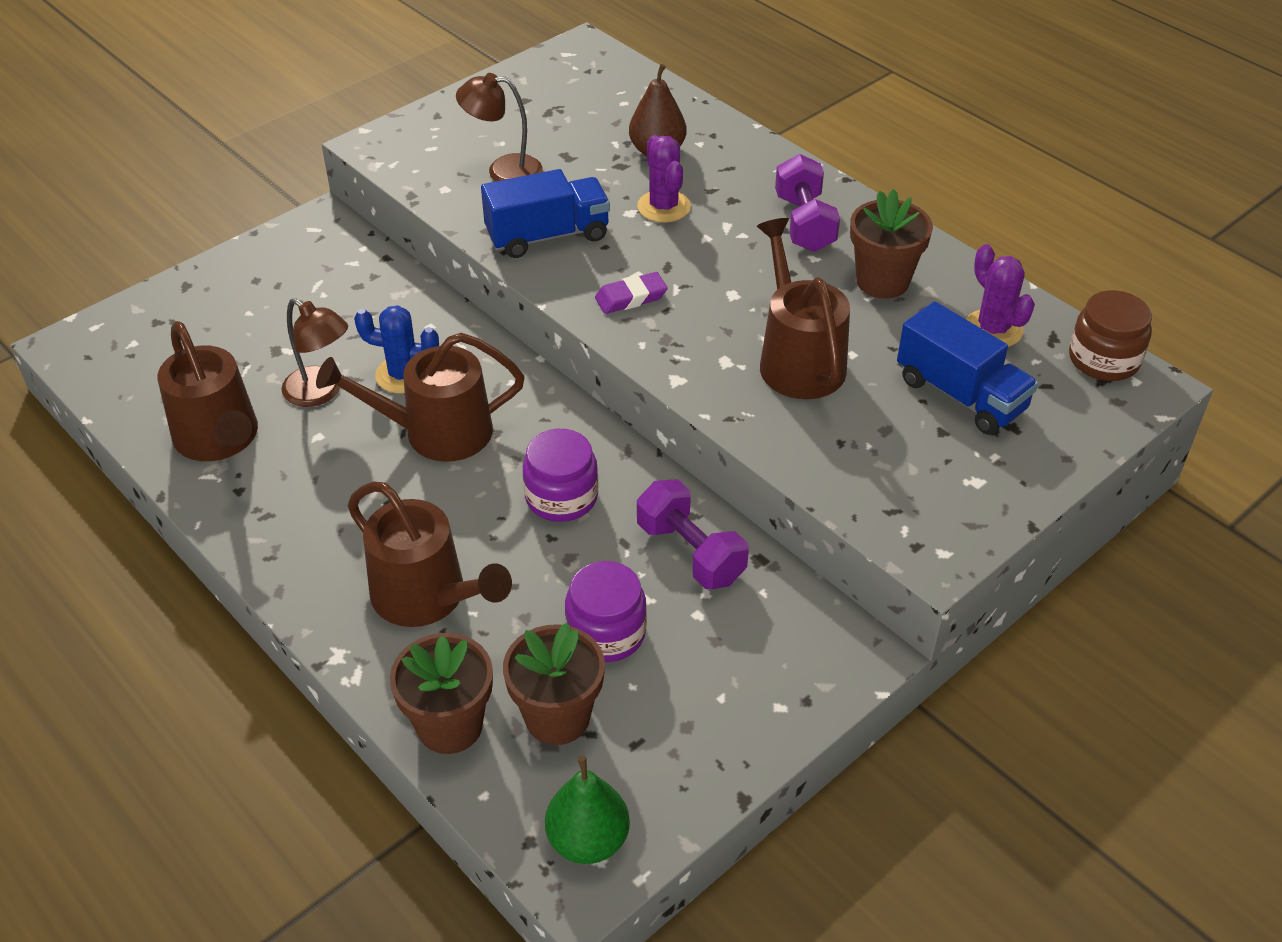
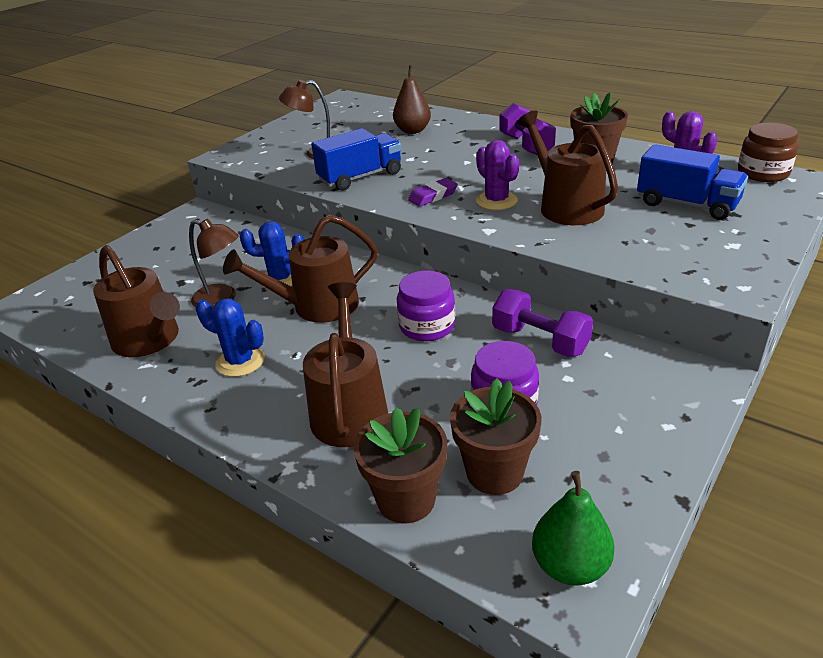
camera: 10 degrees left, 10 degrees down
(320, 497) = (240, 361): none -> blue cactus
(427, 597) = (349, 409): brown watering can -> brown watering can turned 120 degrees counterclockwise
(664, 207) = (431, 153): purple cactus -> purple cactus (496, 201)

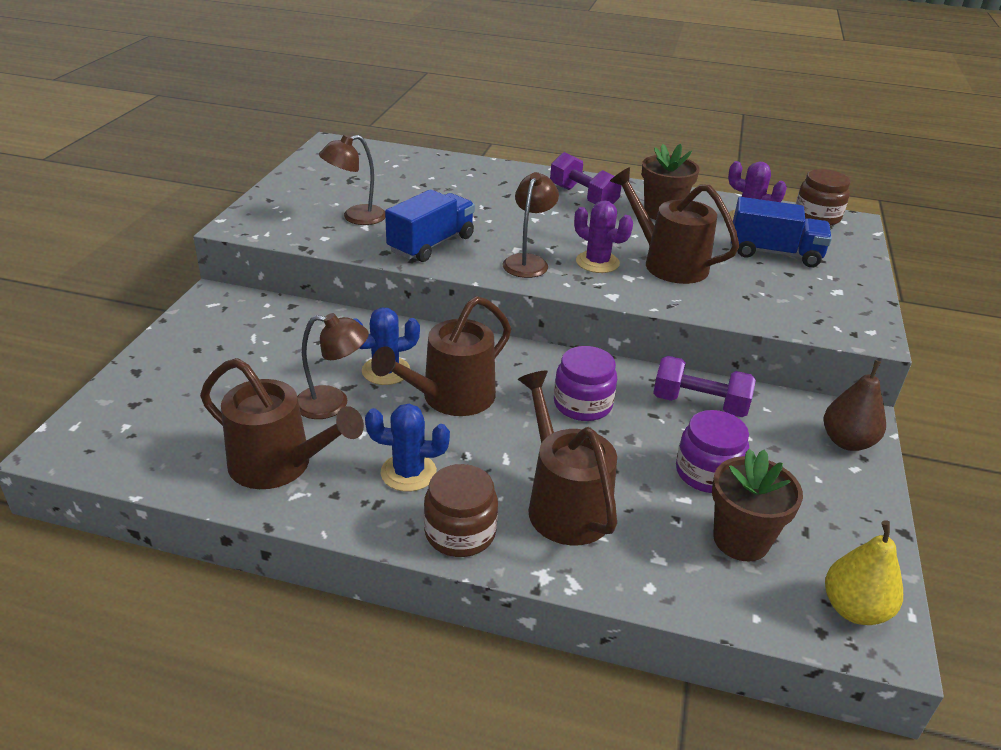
camera: 25 degrees left, 0 degrees up
(246, 417) = (460, 532): none -> brown jar
(406, 499) = (679, 583): brown flower pot -> none
(412, 131) = (448, 184): brown pear -> brown pear (847, 442)
(433, 196) = (528, 261): purple eraser -> brown lamp
(570, 565) = (854, 609): green pear -> yellow pear

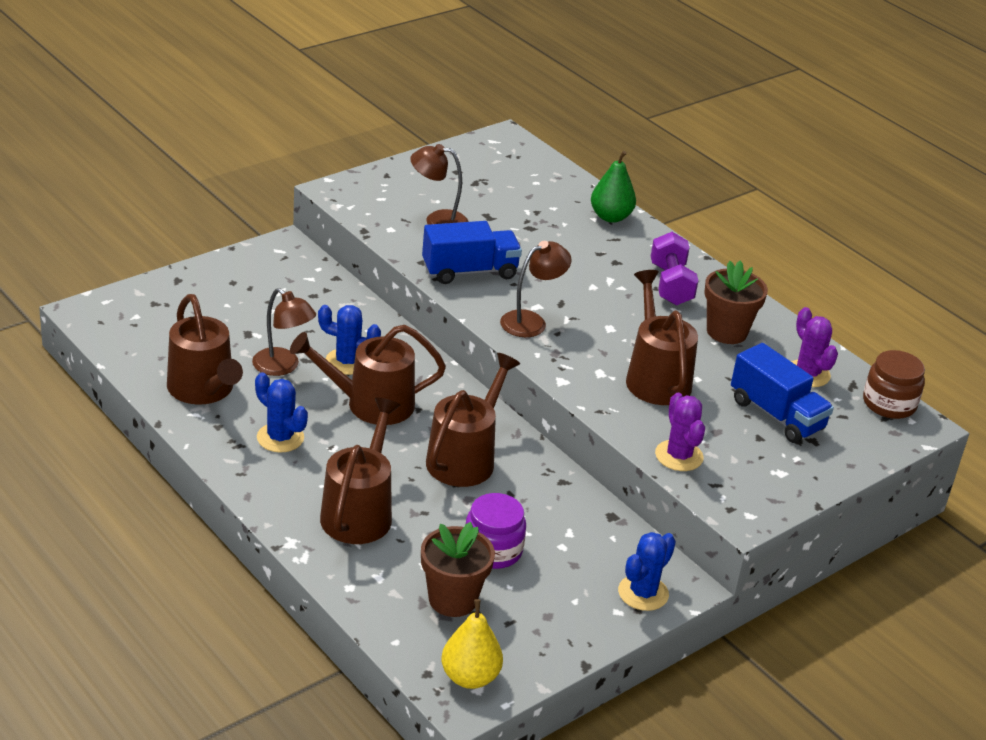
camera: 35 degrees right, 0 degrees up
(460, 532) = (269, 490): brown jar -> none
(480, 169) = (610, 217): none -> green pear
(582, 404) = (465, 458): purple jar -> brown watering can
(597, 262) = (591, 348): purple cactus -> purple cactus (679, 456)
(699, 404) = (560, 506): purple dumbbell -> none
(847, 442) = (643, 593): brown pear -> blue cactus

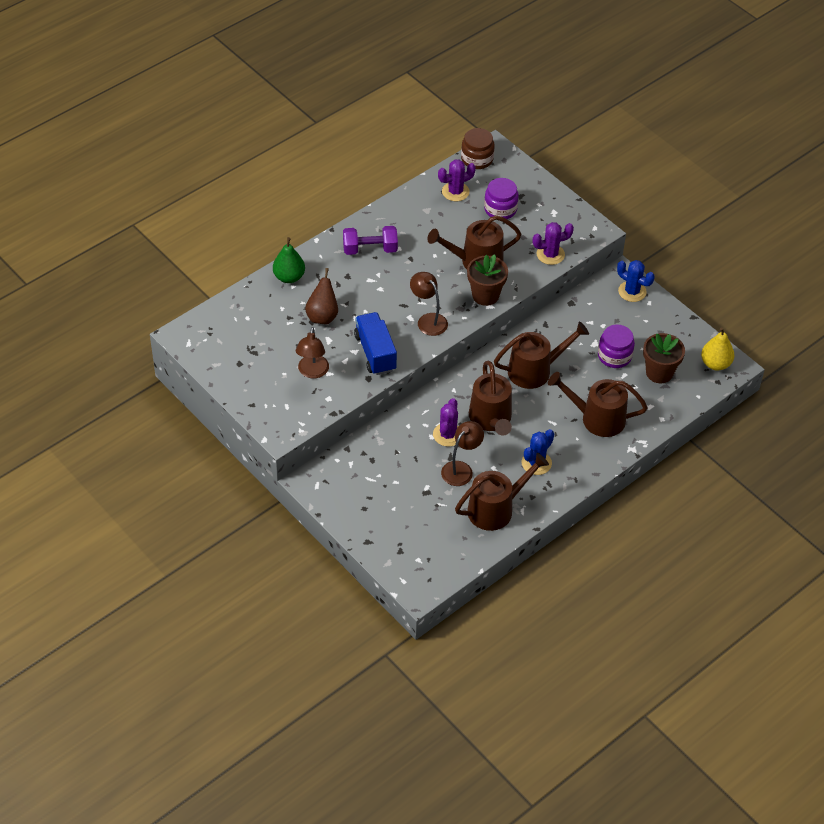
camera: 90 degrees left, 15 degrees up
(347, 362) = (447, 435): blue cactus -> purple cactus
(465, 458) = (535, 370): brown watering can -> brown watering can turned 135 degrees clockwise
(538, 236) = (322, 316): none -> brown pear
(726, 332) = (418, 225): brown flower pot -> brown flower pot (485, 295)
(776, 415) = (500, 209): blue truck -> purple jar

